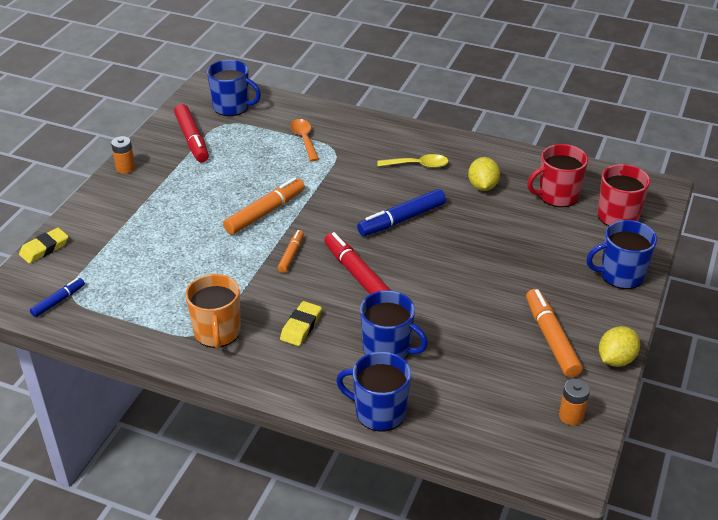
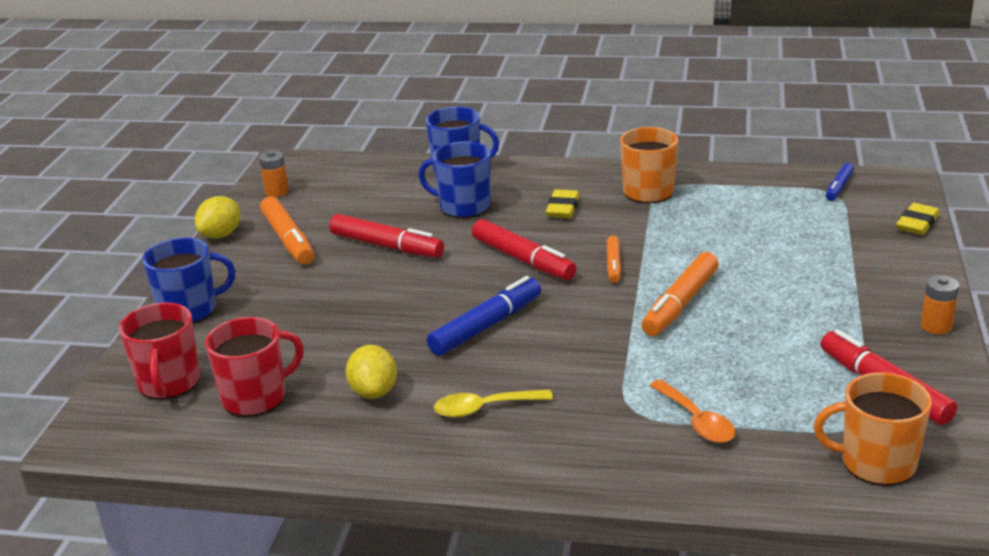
camera: 170 degrees right, 10 degrees down
(232, 107) = (876, 463): blue mug -> orange mug
(464, 312) = (387, 246): none -> red marker

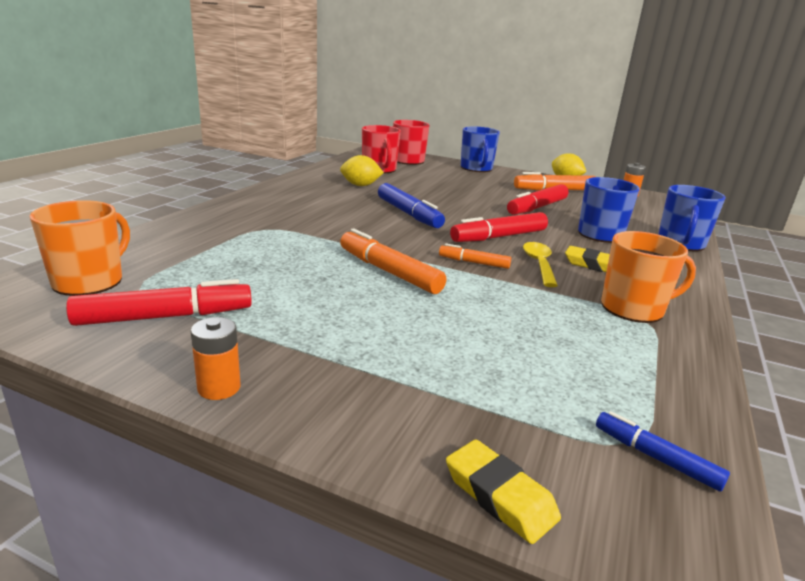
camera: 100 degrees right, 5 degrees down
(484, 408) = (316, 200): yellow spoon -> yellow spoon (539, 264)
(696, 421) = (229, 242): orange spoon -> none

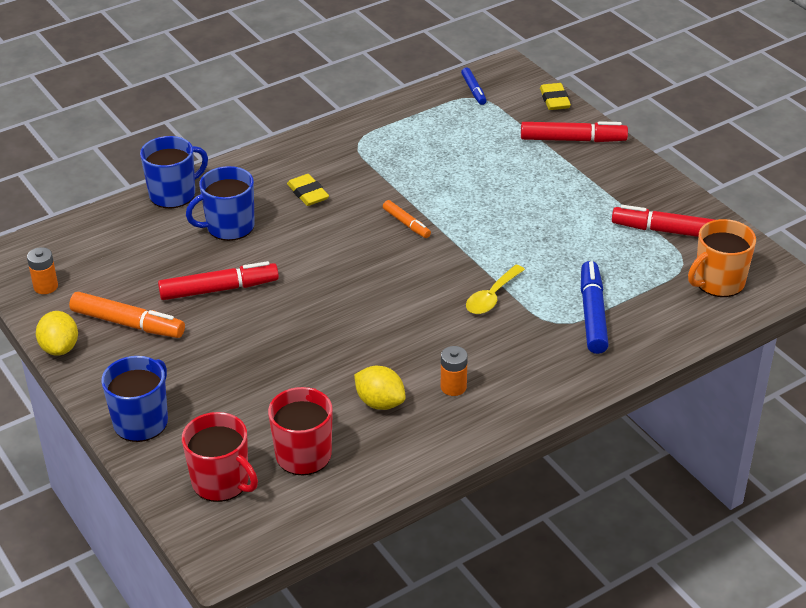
camera: 145 degrees left, 15 degrees up
(219, 388) = (649, 174): orange battery -> orange battery (453, 387)
(389, 271) = (488, 232): orange marker -> none
(408, 214) = (386, 314): blue marker -> blue marker (592, 314)
(499, 237) = (338, 250): red marker -> red marker (573, 140)
(539, 264) = (353, 207): yellow spoon -> yellow spoon (492, 297)
(634, 308) = (349, 151): orange mug -> none

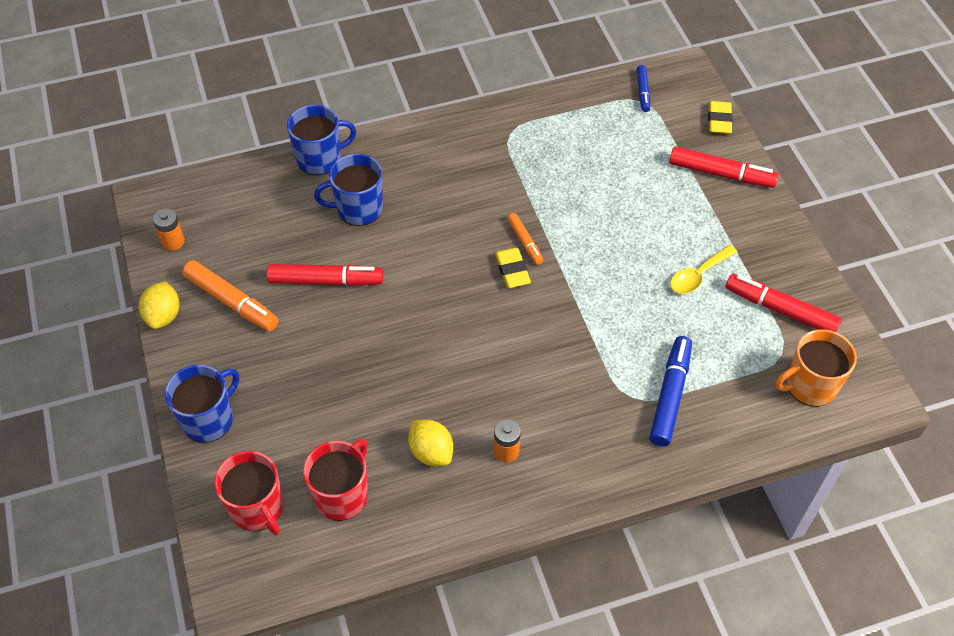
camera: 15 degrees right, 15 degrees up
(308, 193) = (443, 185): yellow eraser -> yellow eraser (512, 270)
(492, 297) = (578, 350): yellow spoon -> yellow spoon (698, 275)

